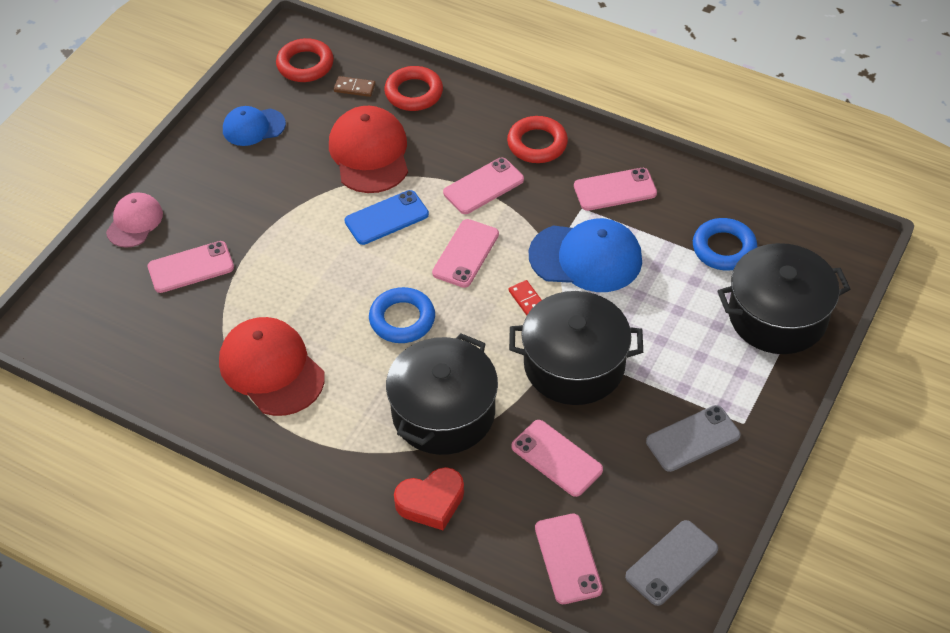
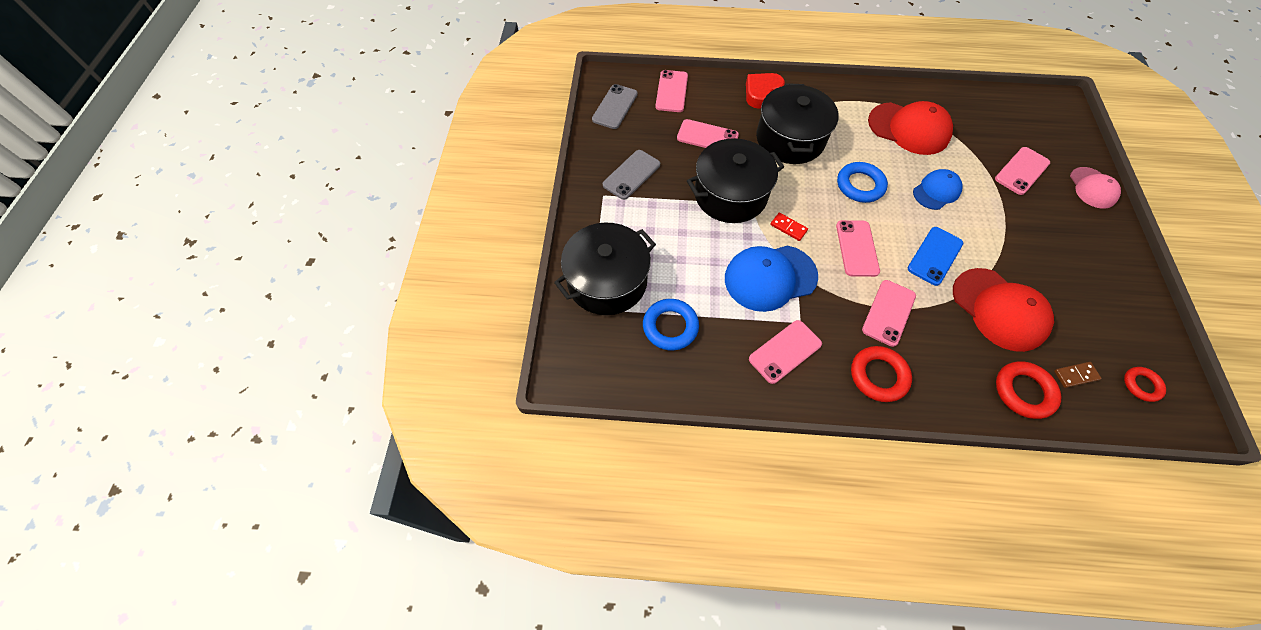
camera: 155 degrees right, 10 degrees up
(253, 127) = (1107, 298): blue cap -> blue cap (936, 191)
(305, 65) = (1141, 385): red ring -> red ring, size x0.62
(568, 559) = (671, 91): pink phone -> pink phone turned 45 degrees clockwise

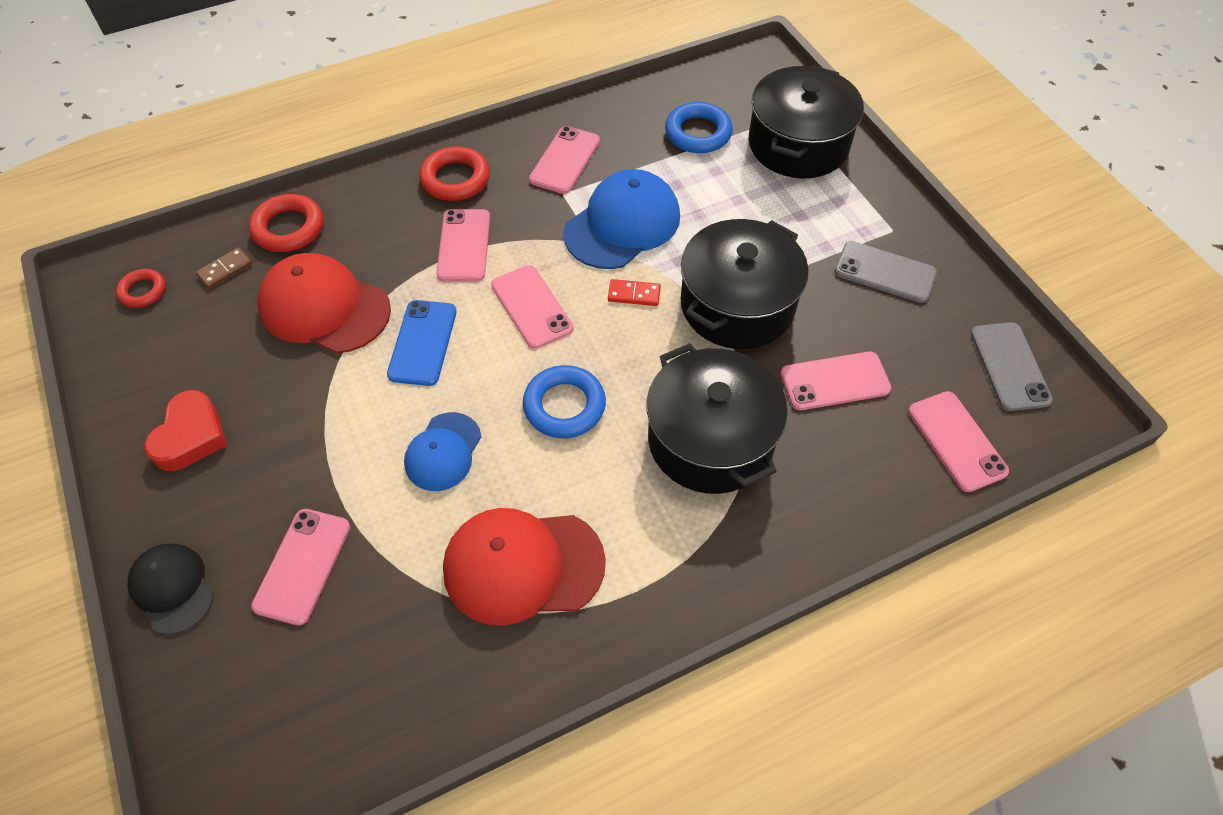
camera: 150 degrees right, 5 degrees down
(631, 175) = (885, 272): grey phone -> grey phone turned 75 degrees counterclockwise
(761, 93) = (813, 516): red heart -> red heart (191, 436)
(1092, 188) = (172, 588): pink cap -> black cap

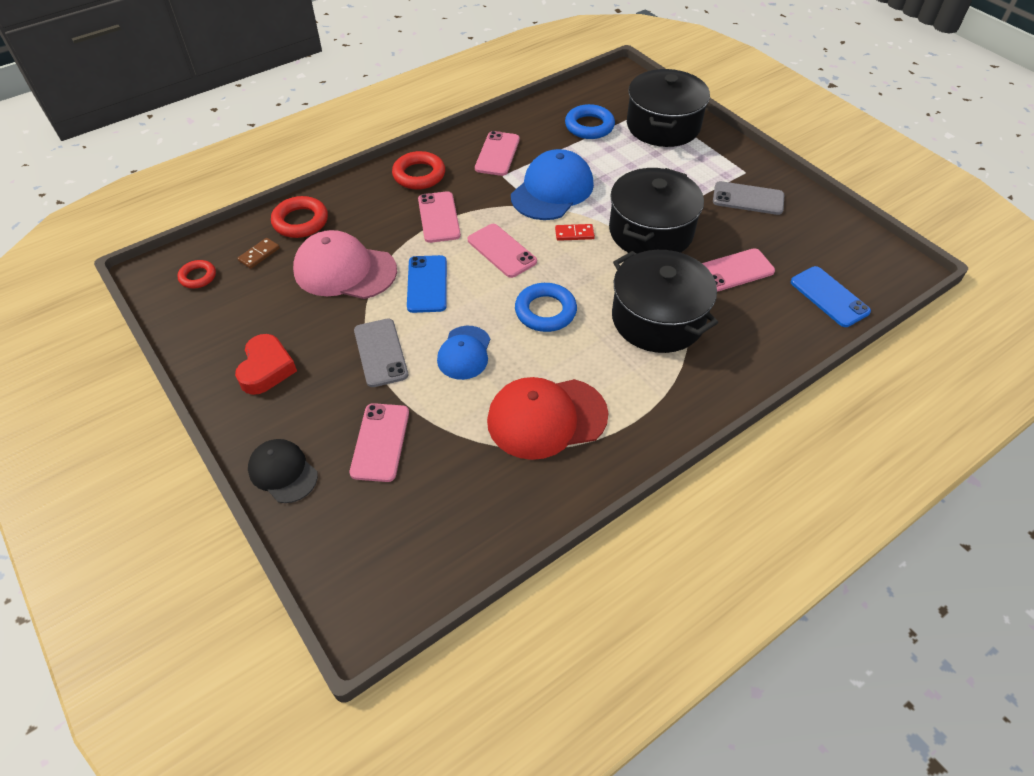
camera: 10 degrees left, 5 degrees down
(324, 308) = (345, 270): red cap -> pink cap
(956, 441) = (829, 297): pink phone -> blue phone
(1009, 366) = (851, 246): grey phone -> grey phone (381, 352)

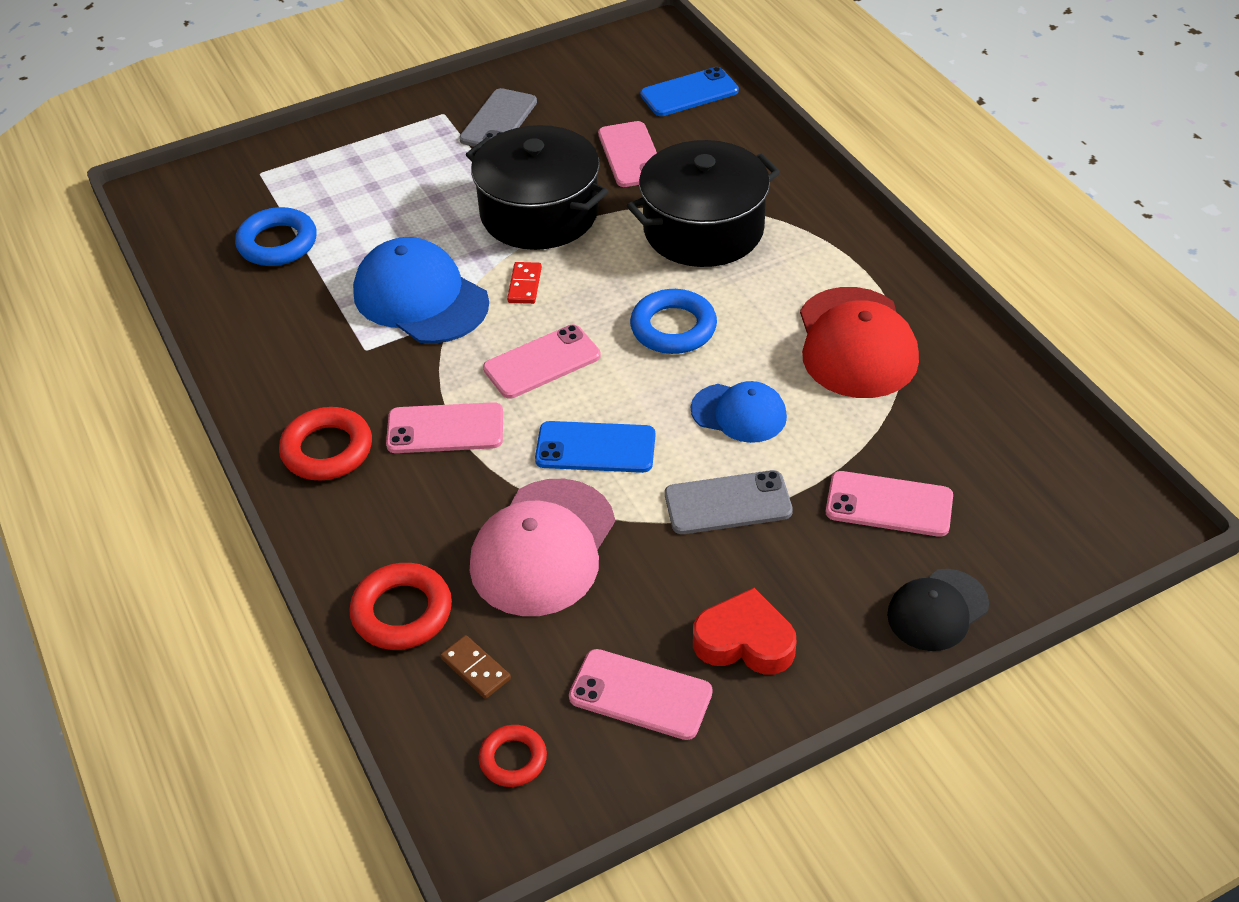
camera: 80 degrees left, 5 degrees down
(497, 154) = (307, 351): pink phone -> pink phone (640, 695)
(663, 126) = (309, 170): black pot -> none

